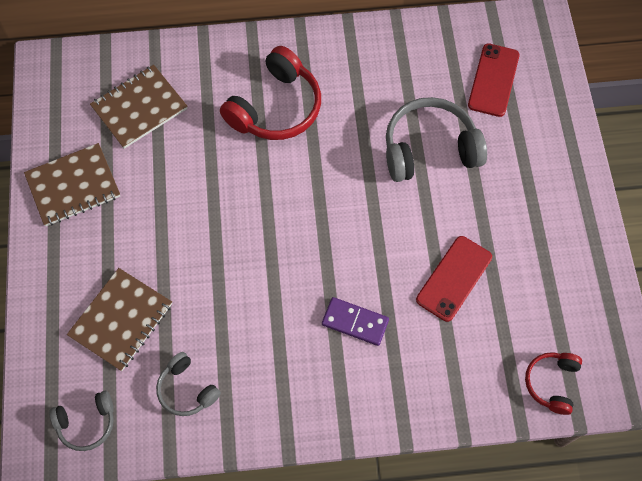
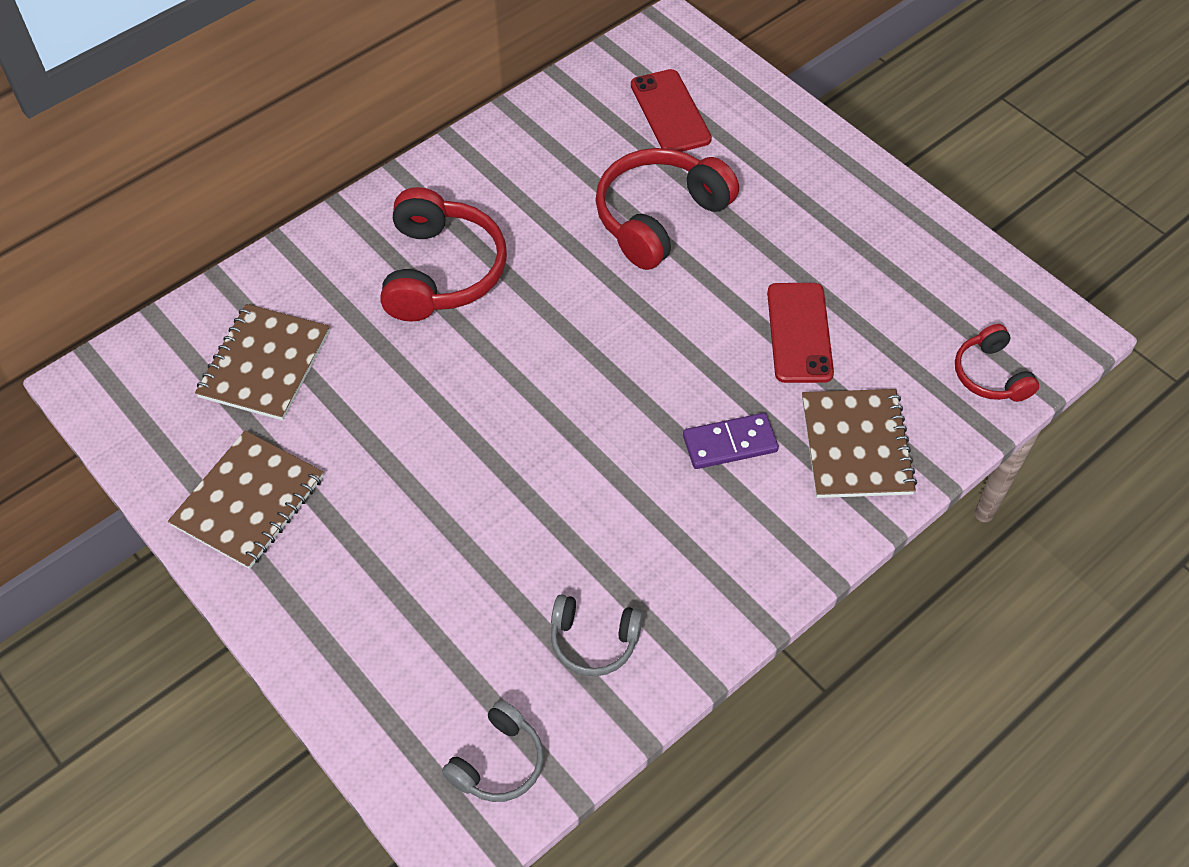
camera: 35 degrees left, 10 degrees down
(121, 320) = (443, 616): brown notebook -> brown notebook (856, 446)
(429, 149) = (659, 218): grey headphones -> red headphones

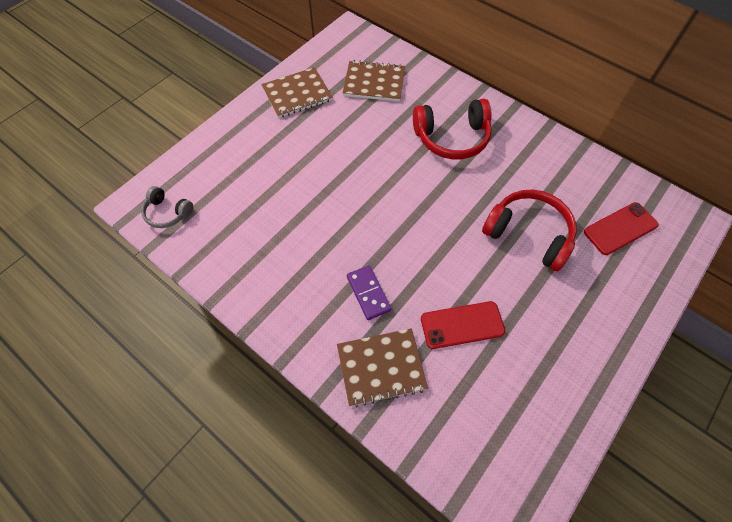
camera: 80 degrees right, 5 degrees up
(249, 501) = (297, 94): brown notebook -> brown notebook turned 45 degrees counterclockwise
(593, 640) = (234, 242): grey headphones -> none
(991, 375) = (461, 458): red headphones -> none

